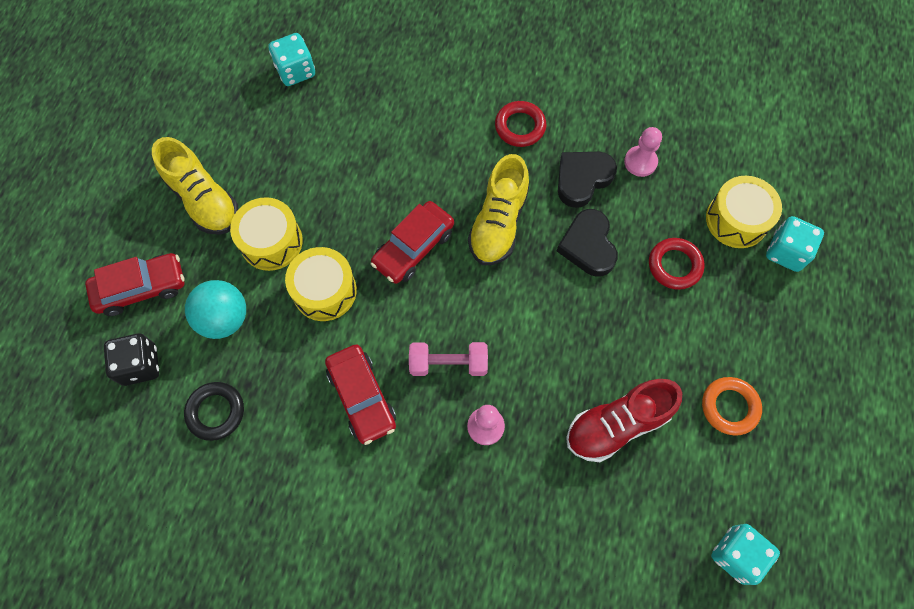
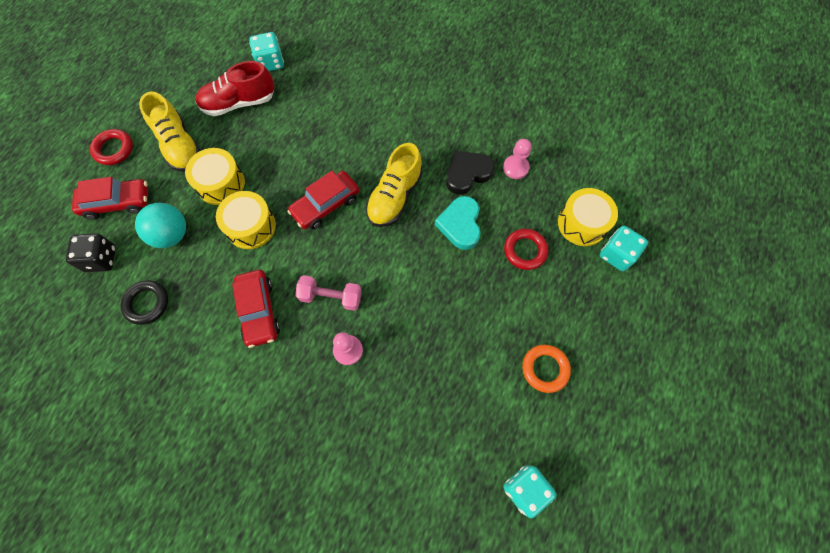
camera: 10 degrees right, 0 degrees up
(520, 126) = (428, 127): red ring -> red ring (114, 149)
(588, 246) = (460, 225): black heart -> turquoise heart
(617, 424) = (451, 367): red shoe -> red shoe (239, 103)

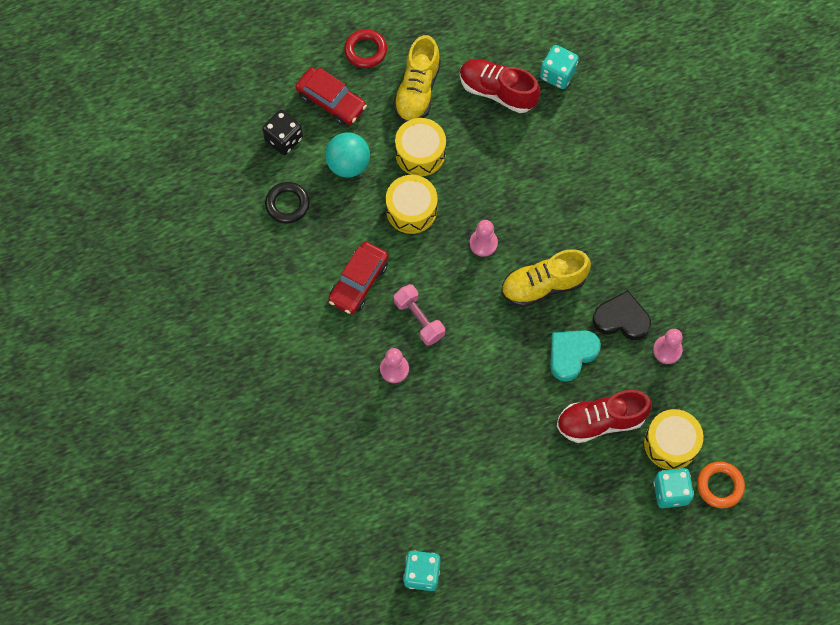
camera: 45 degrees right, 0 degrees up
(325, 205) = (483, 243): red car -> pink pawn
(525, 251) = (600, 421): red ring -> red shoe
(545, 369) = (520, 516): orange ring -> orange ring (720, 486)

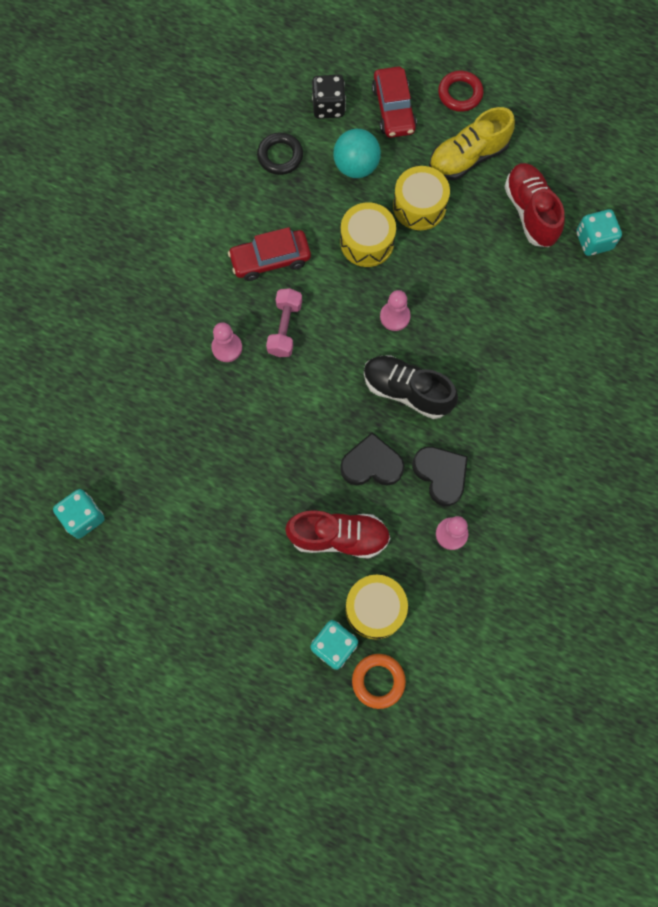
camera: 45 degrees right, 5 degrees up
(543, 285) = (407, 391): yellow shoe -> black shoe
(571, 354) = (371, 464): turquoise heart -> black heart
(600, 421) = (339, 537): red shoe -> red shoe turned 150 degrees clockwise

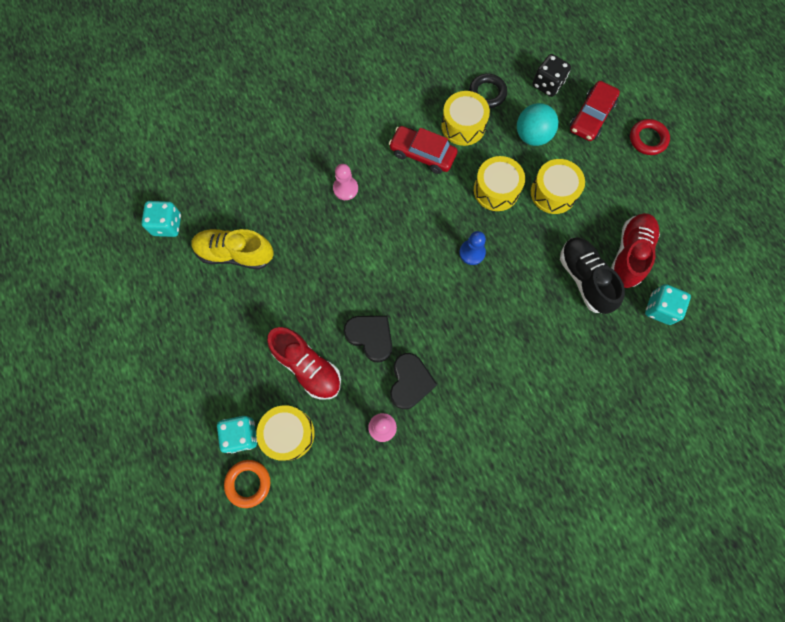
camera: 40 degrees right, 0 degrees up
(284, 204) = (463, 126): none -> yellow drum
(285, 328) = (393, 204): pink dumbbell -> none
(395, 316) = (472, 252): pink pawn -> blue pawn
(407, 391) = (437, 308): black shoe -> black shoe (584, 279)
(467, 157) = (616, 185): yellow shoe -> yellow shoe (235, 253)

